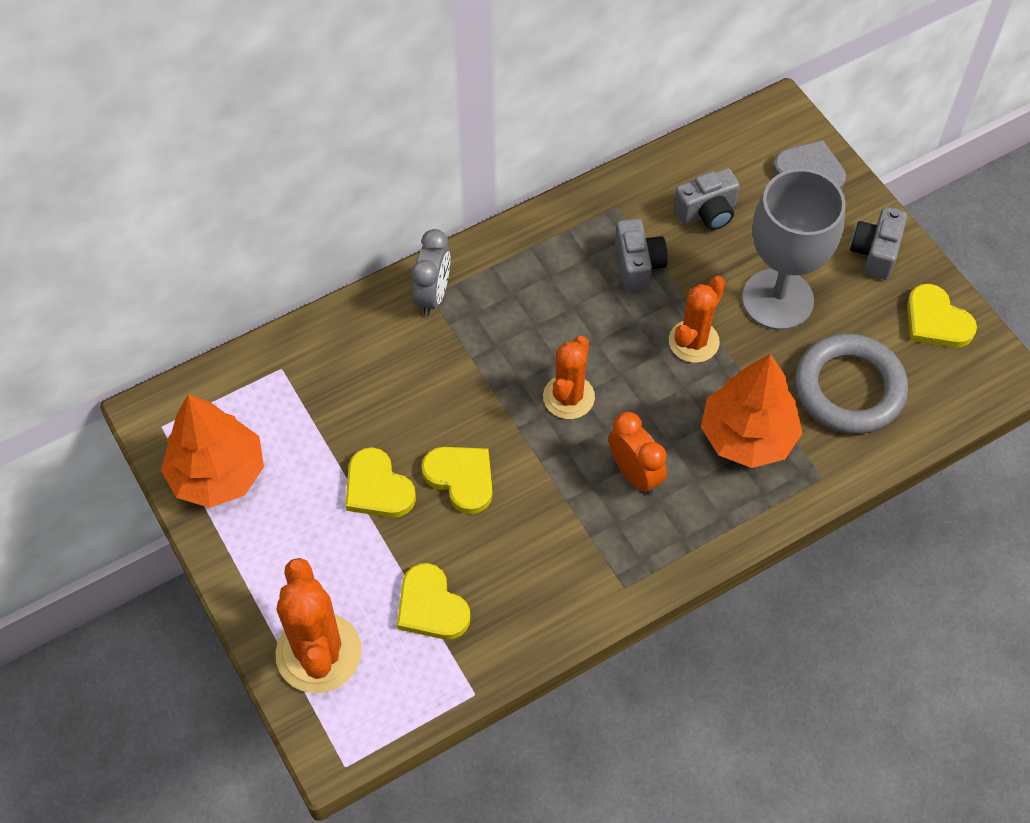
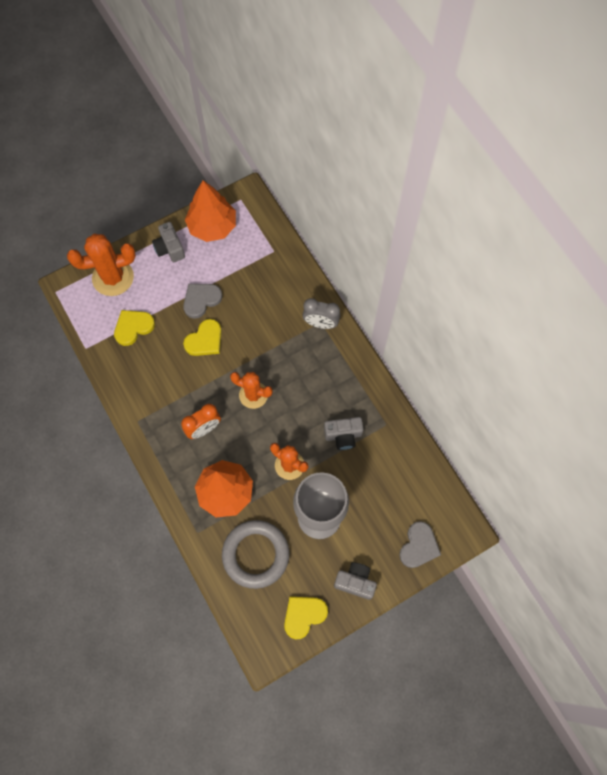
camera: 90 degrees right, 10 degrees up
(377, 488) = (201, 300): yellow heart -> grey heart
(707, 212) = (383, 478): grey camera -> grey camera (170, 248)

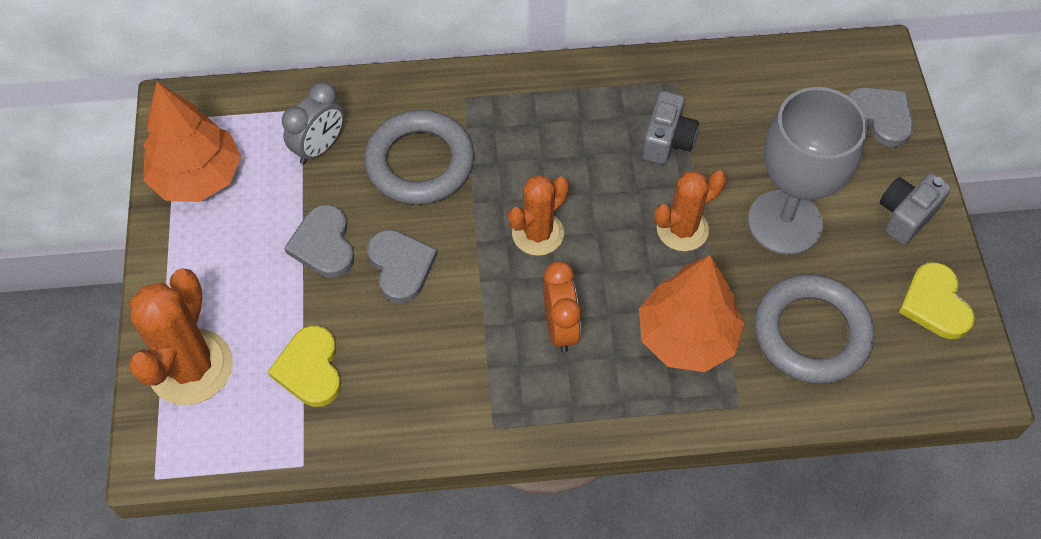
camera: 65 degrees left, 10 degrees down
(170, 248) = (195, 255): grey camera -> none
(205, 340) = (401, 266): yellow heart -> grey heart
(269, 320) = (420, 162): none -> grey ring
(320, 323) = (466, 97): grey clock -> grey clock (319, 147)

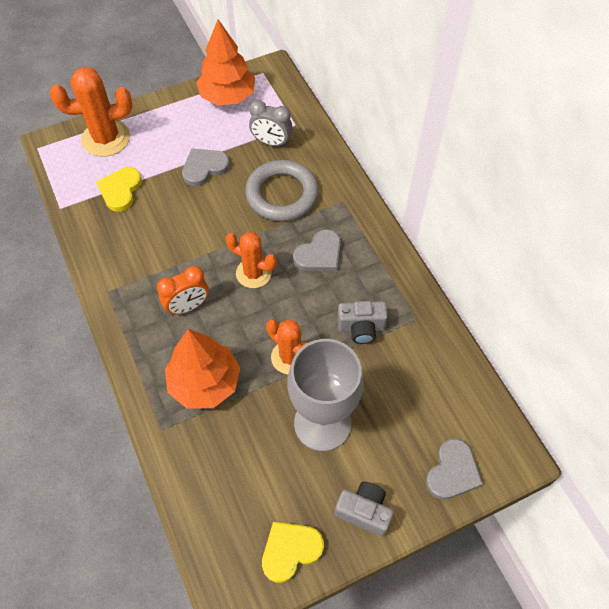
camera: 70 degrees right, 0 degrees up
(310, 369) = (120, 190): yellow heart -> yellow heart turned 45 degrees counterclockwise
(401, 266) = (203, 209): grey heart -> grey heart (319, 254)
(811, 333) = (234, 464): grey ring -> none

